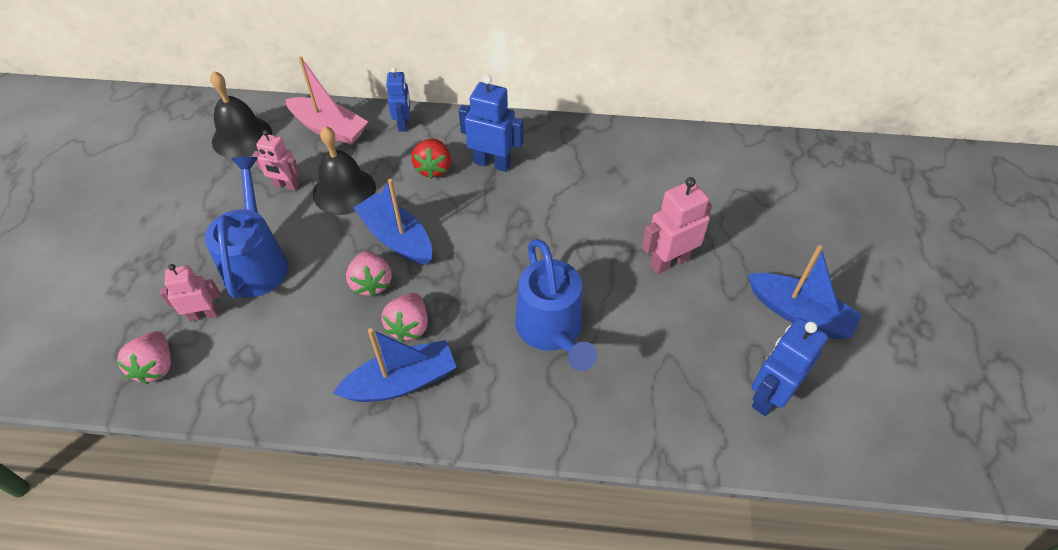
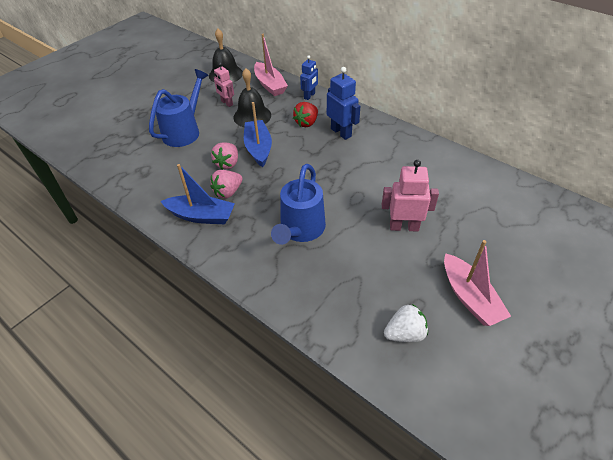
camera: 35 degrees right, 5 degrees down
(156, 366) = (105, 156): pink strawberry -> none
(204, 315) = (142, 144): pink robot -> none
(769, 396) = (405, 333): blue robot -> white strawberry
(799, 313) = (469, 297): blue boat -> pink boat

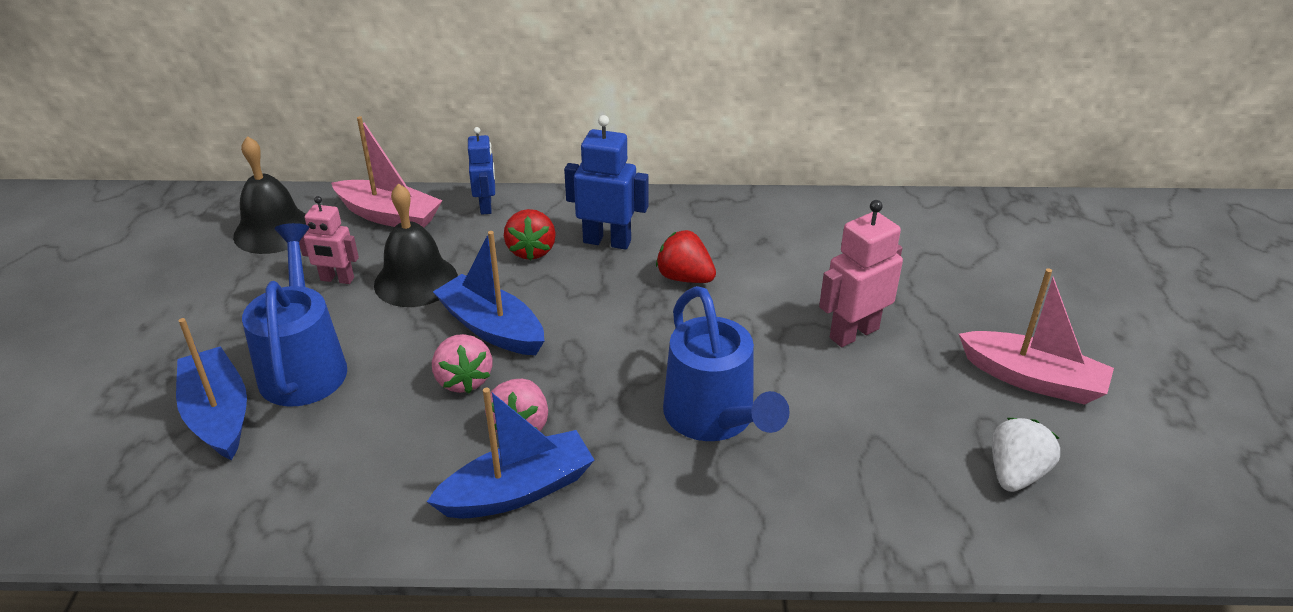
camera: 40 degrees left, 10 degrees down
(143, 136) = (218, 415): none -> blue boat
(356, 164) = (685, 278): none -> red strawberry

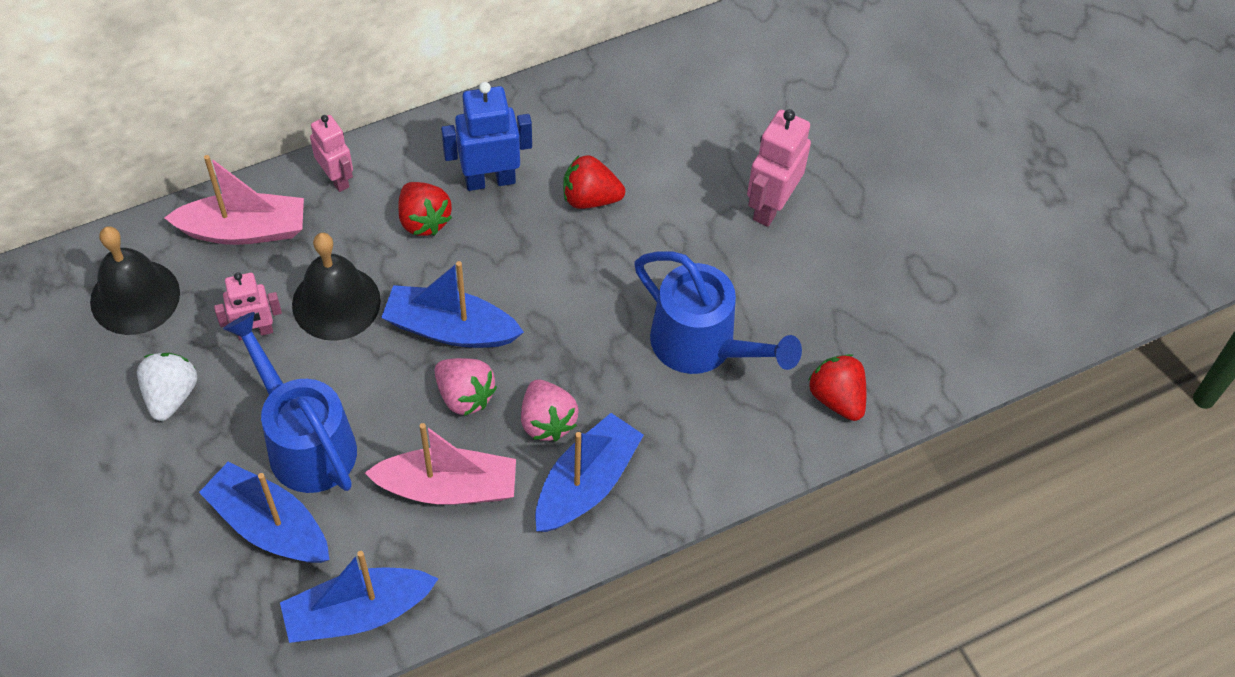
camera: 30 degrees left, 20 degrees up
(223, 514) = (358, 613): none -> blue boat
(486, 206) = (337, 178): blue robot -> pink robot
(830, 513) = (836, 398): none -> red strawberry
(1015, 474) = (954, 302): white strawberry -> white strawberry (171, 395)
(1032, 379) = (932, 200): pink boat -> pink boat (448, 487)

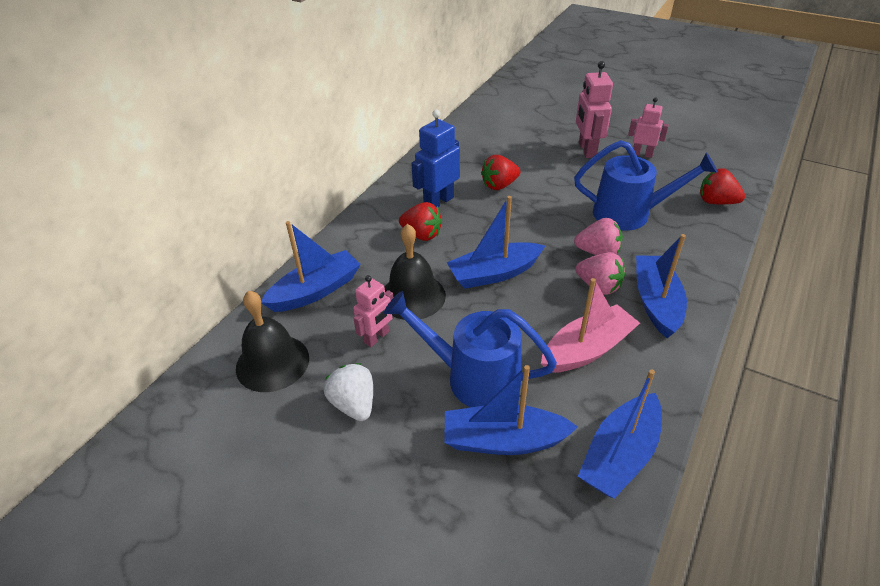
camera: 30 degrees left, 15 degrees down
(244, 230) = (315, 291): pink boat -> blue boat
(337, 178) = (349, 240): pink robot -> pink robot (642, 154)
(464, 396) = (540, 299): pink strawberry -> pink strawberry (598, 252)

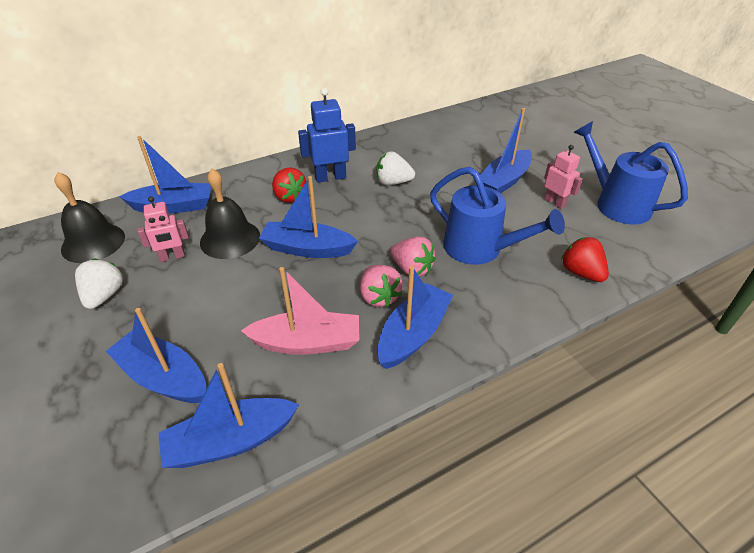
camera: 30 degrees right, 0 degrees up
(472, 377) = (199, 318): blue watering can -> blue watering can (615, 203)
(499, 185) = (393, 182): red strawberry -> white strawberry
(586, 150) = (504, 181): pink robot -> blue boat

